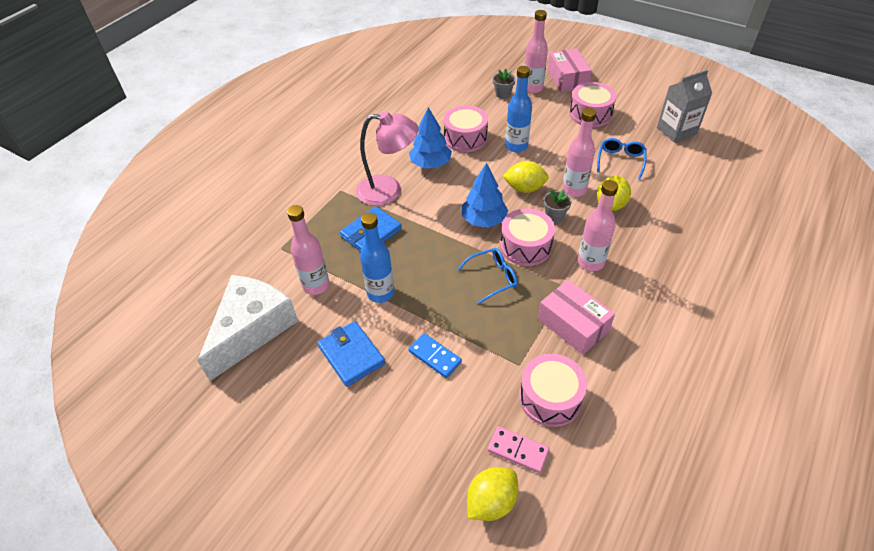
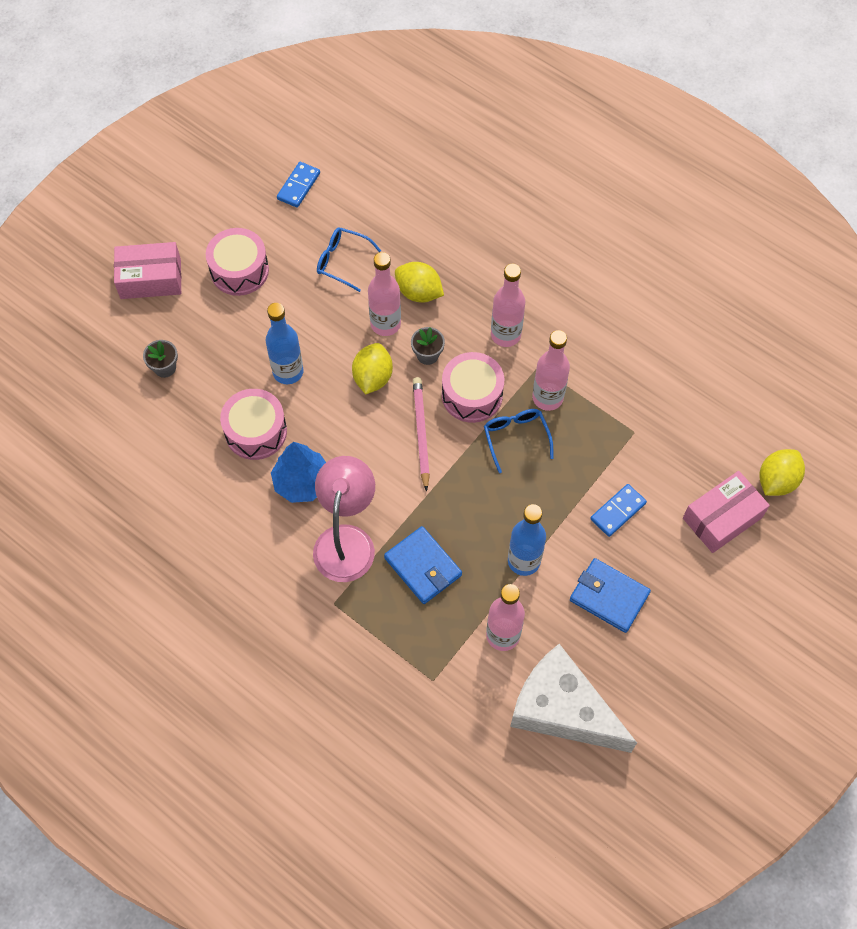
camera: 85 degrees left, 15 degrees up
(351, 355) = (609, 597): blue wallet -> blue wallet turned 60 degrees clockwise
(483, 220) = (421, 433): blue tree -> pink pencil
(491, 502) = (776, 481): yellow lemon -> yellow lemon turned 75 degrees clockwise
(518, 450) = (728, 450): pink domino -> none
(532, 88) = (161, 327): pink bottle -> pink bottle (547, 398)
(550, 398) = (674, 411): pink drum -> none
(573, 325) = (589, 372): pink box -> pink box (722, 518)
(676, 131) = (298, 186): grey carton -> blue domino

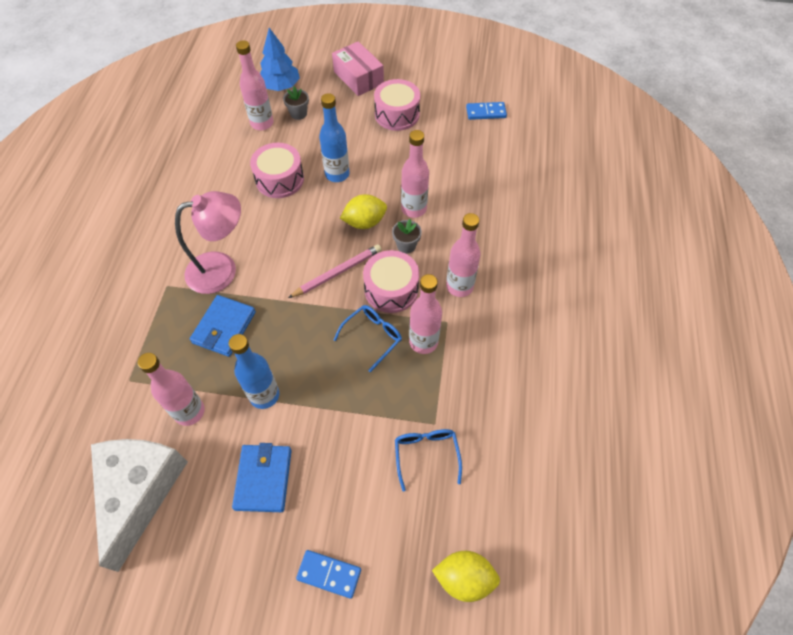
camera: 60 degrees right, 5 degrees down
(153, 412) = (262, 123): none -> pink bottle
(302, 482) = (255, 222): blue tree -> blue tree (281, 86)
(342, 261) = (446, 162): blue glasses -> blue glasses (426, 455)
(419, 292) = (454, 216): yellow lemon -> none
(618, 511) = (350, 447): blue domino -> blue domino (329, 574)
(722, 518) = (394, 543): pink box -> none

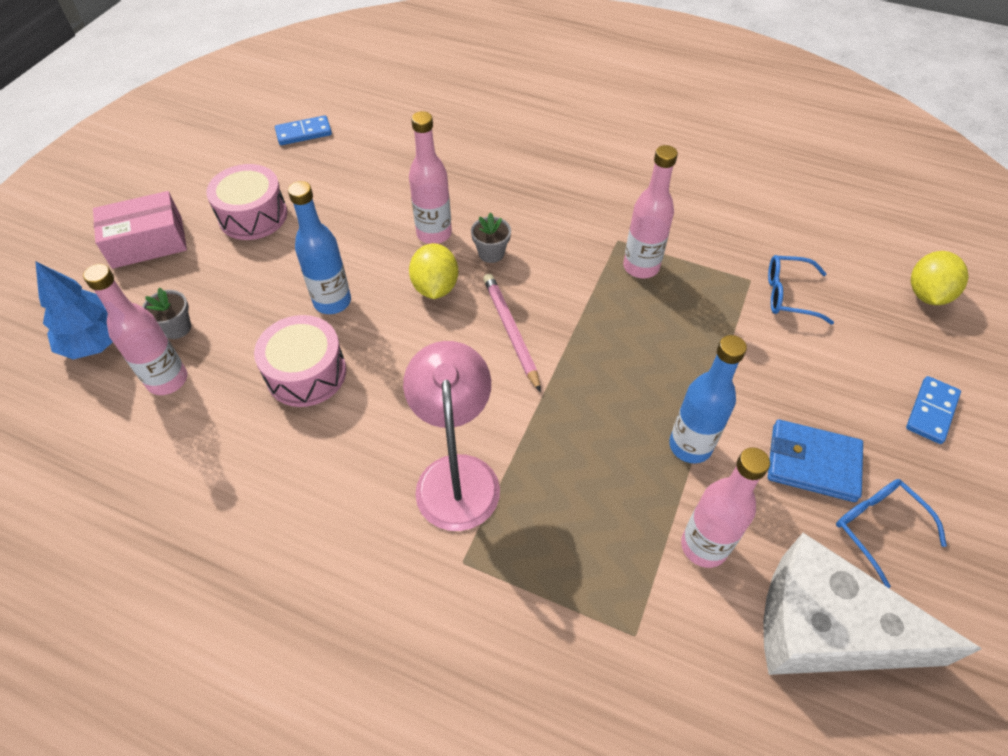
camera: 75 degrees left, 5 degrees down
(224, 327) = (567, 483): blue wallet -> none
(372, 337) = (623, 314): blue glasses -> blue glasses (878, 528)
(391, 289) = (555, 281): pink drum -> none
(459, 286) = (570, 218): pink bottle -> none
(486, 112) = (304, 133): blue domino -> blue domino turned 60 degrees clockwise

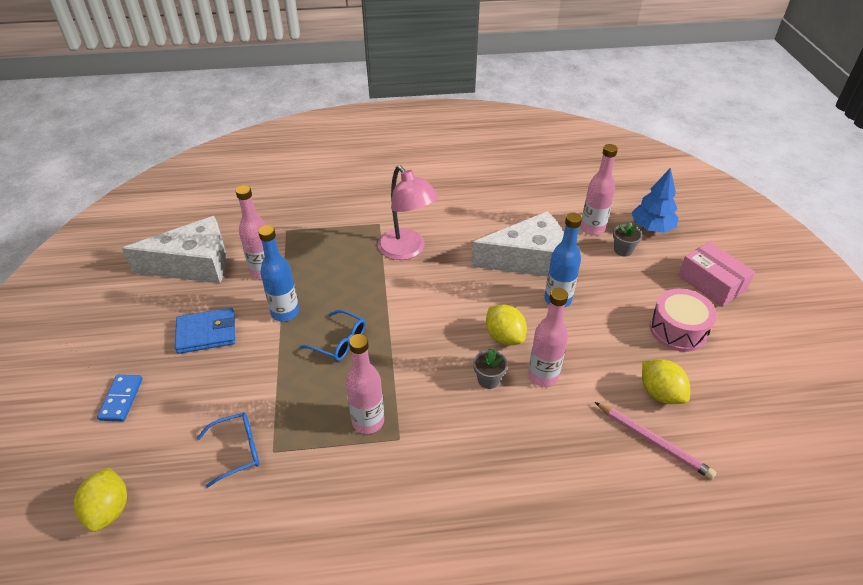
camera: 150 degrees right, 10 degrees down
(147, 242) = (711, 283): pink box -> pink box turned 75 degrees counterclockwise
(304, 133) = (746, 420): blue domino -> none
(306, 373) = (528, 259): pink drum -> white cheese
(345, 176) = (660, 393): none -> yellow lemon
(511, 331) = (432, 330): pink pencil -> pink pencil (653, 441)
(878, 528) = (165, 315): blue glasses -> blue glasses (339, 342)

